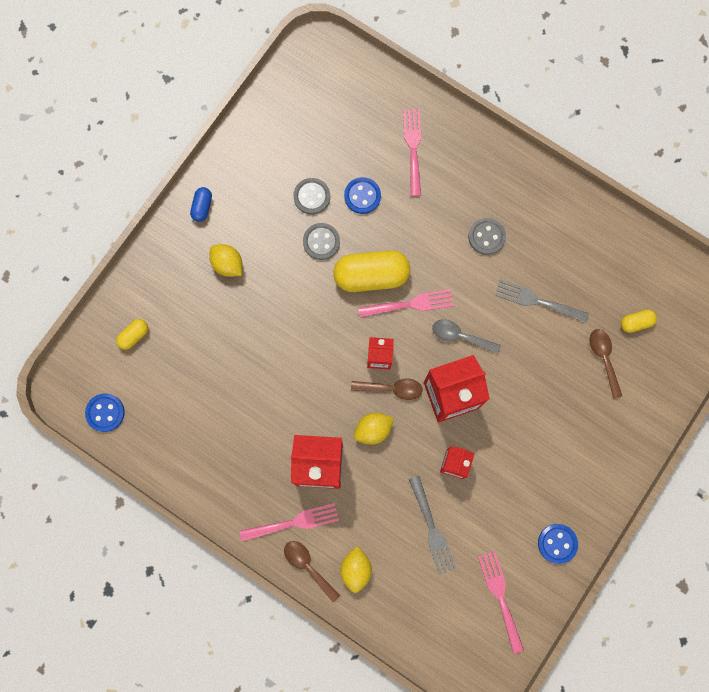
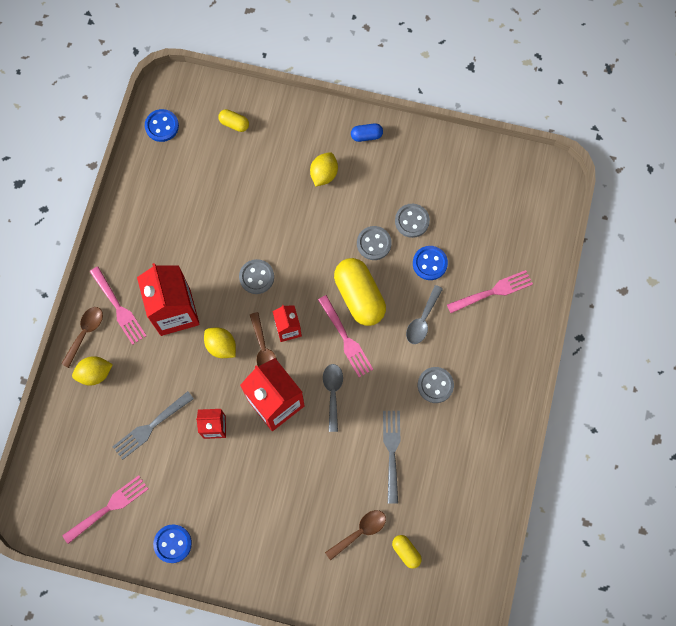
camera: 70 degrees right, 5 degrees down
(313, 370) = (256, 277): none -> grey button
(417, 224) = (422, 320): none -> grey spoon

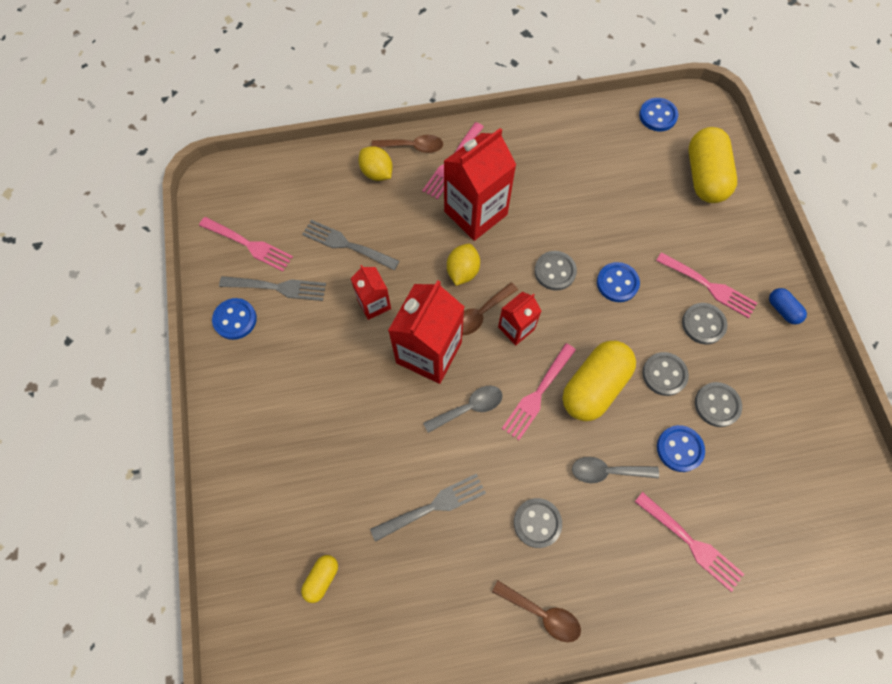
camera: 65 degrees right, 5 degrees down
(161, 498) = (277, 287): none -> grey fork
(234, 124) = (704, 176): yellow capsule -> yellow capsule, size x2.12
(289, 237) = (617, 283): none -> blue button
(324, 174) = (709, 286): yellow lemon -> pink fork
(350, 195) = (703, 324): none -> grey button
(360, 532) = (324, 511): brown spoon -> brown spoon (542, 613)

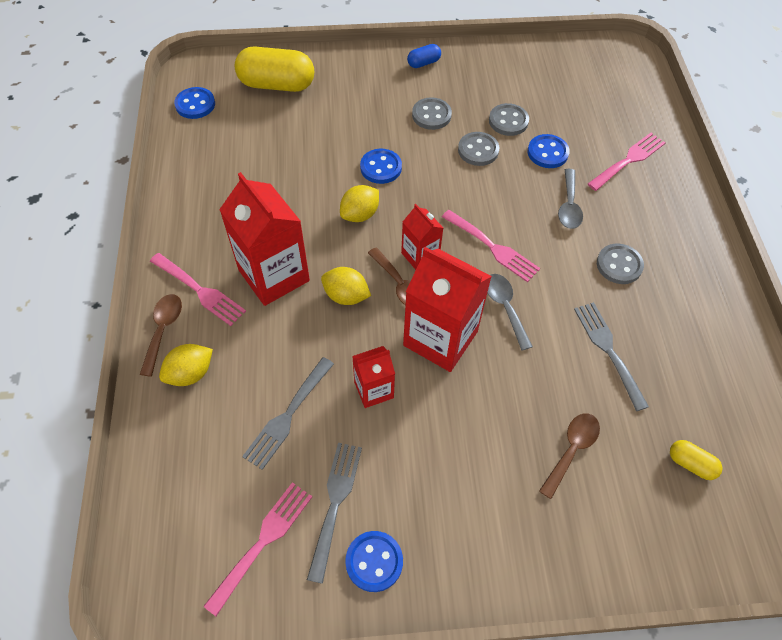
camera: 85 degrees left, 10 degrees down
(542, 613) = (699, 272): brown spoon -> brown spoon (571, 450)
(555, 271) = (360, 214): grey button -> yellow lemon
(594, 386) = (487, 202): yellow capsule -> none
(709, 286) = (394, 104): pink fork -> none

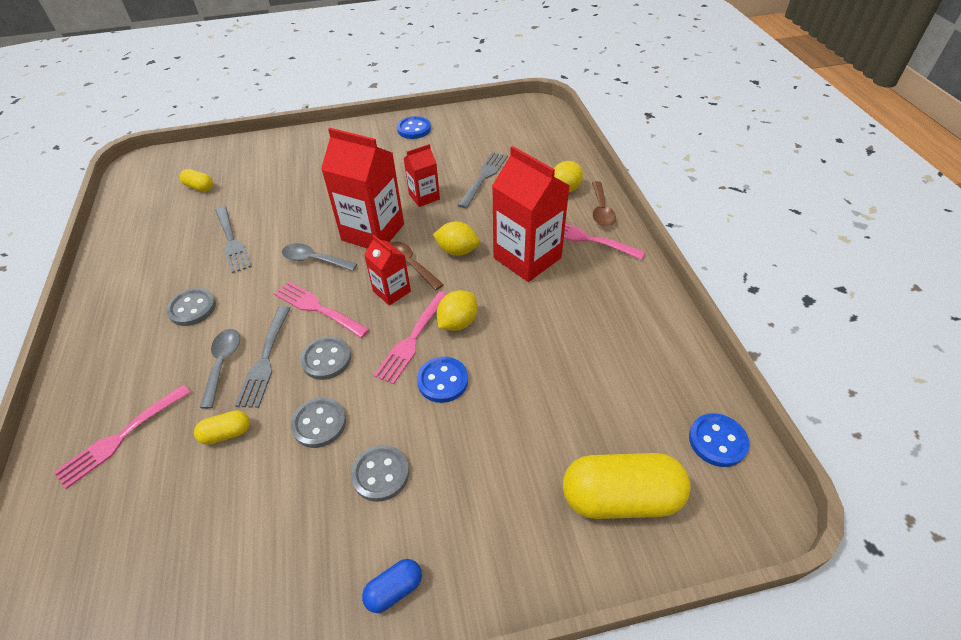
camera: 175 degrees right, 10 degrees down
(262, 542) = (481, 128): pink fork -> pink fork (412, 339)
(335, 504) = (441, 145): grey fork -> grey fork (265, 359)
(505, 307) = (314, 260): grey spoon -> grey spoon turned 135 degrees clockwise
(508, 121) = (269, 480): grey button -> grey button (326, 359)
(547, 153) = (226, 433): blue button -> yellow capsule
(571, 450) = (282, 184): brown spoon -> none

